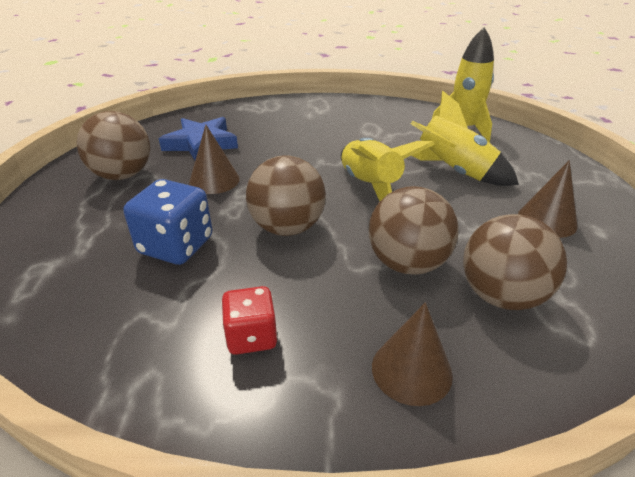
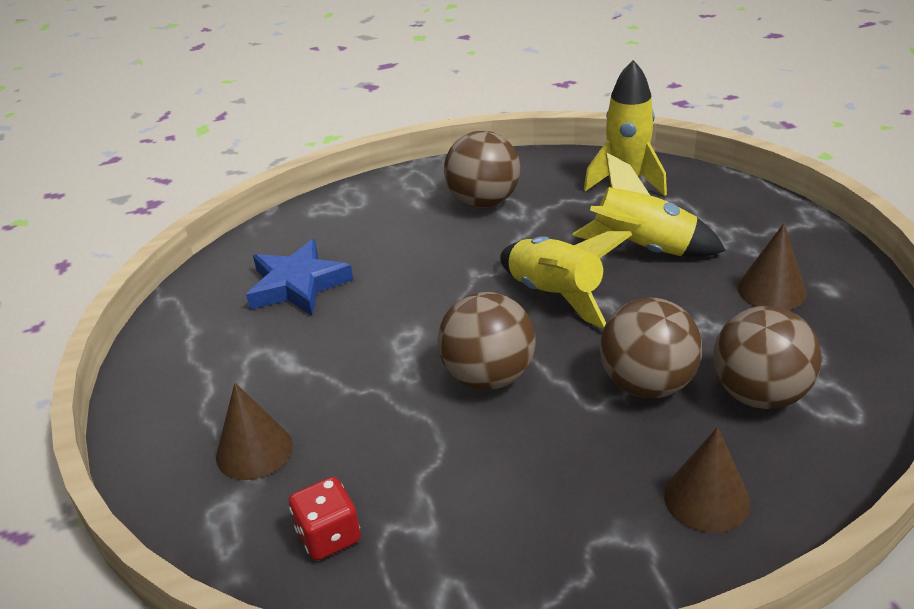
camera: 15 degrees left, 0 degrees up
(123, 175) = (225, 359): brown ball -> brown ball (483, 201)
(176, 246) = (370, 436): blue dice -> none
(214, 180) = (355, 336): brown cone -> brown cone (254, 450)
(251, 336) = (528, 514): red dice -> red dice (329, 536)

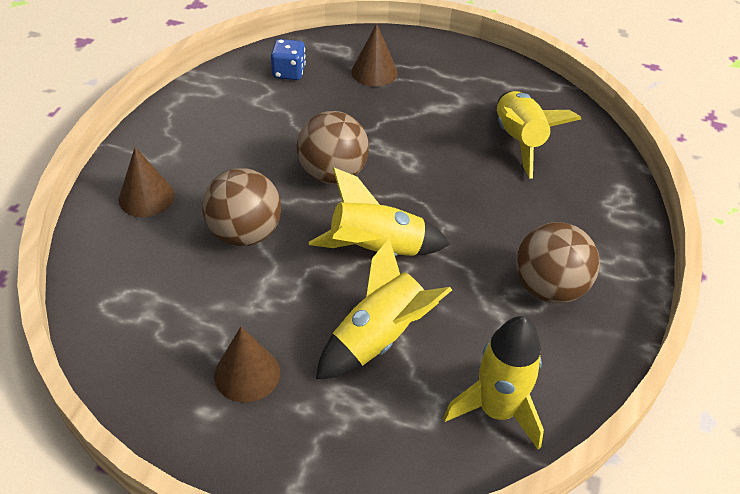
camera: 120 degrees right, 10 degrees up
(297, 285) = (519, 141): blue star -> yellow rocket
(329, 536) = (288, 72): red dice -> blue dice
(759, 394) = (174, 276): brown ball -> none

